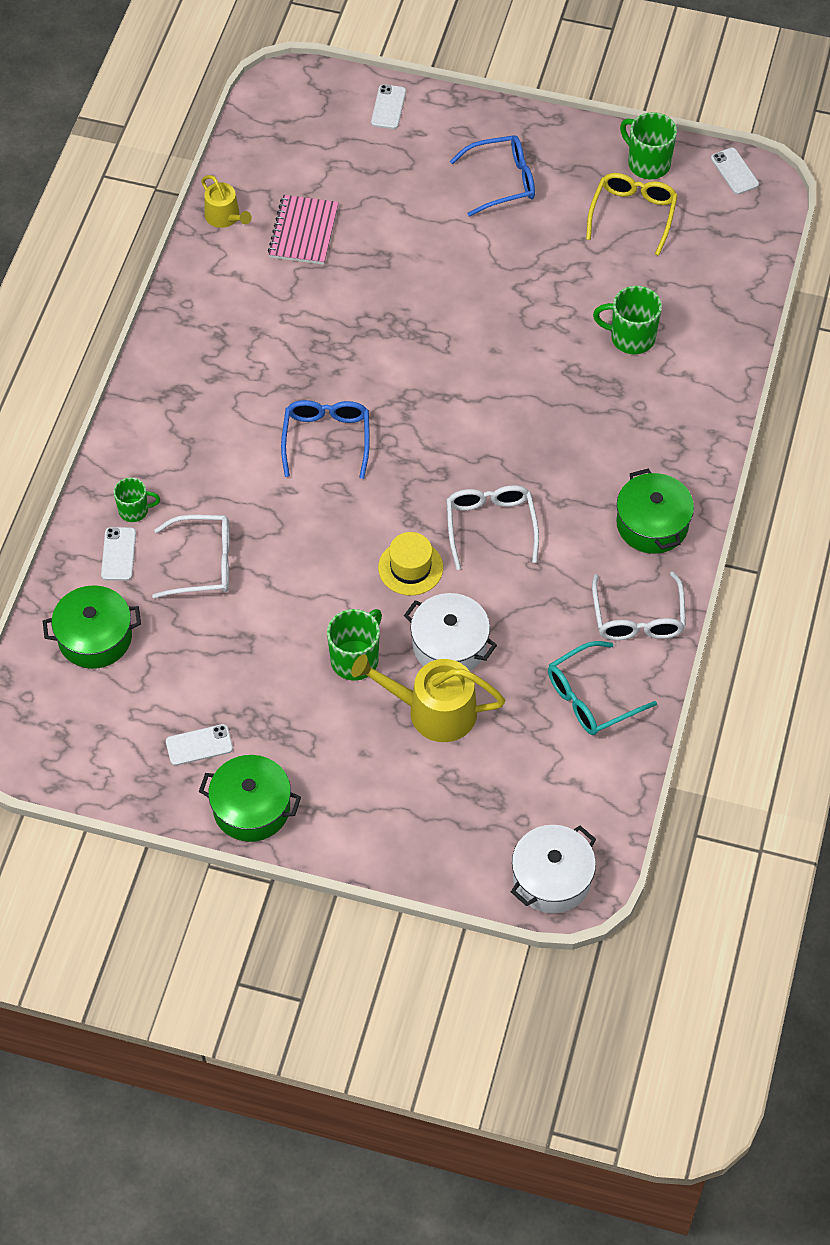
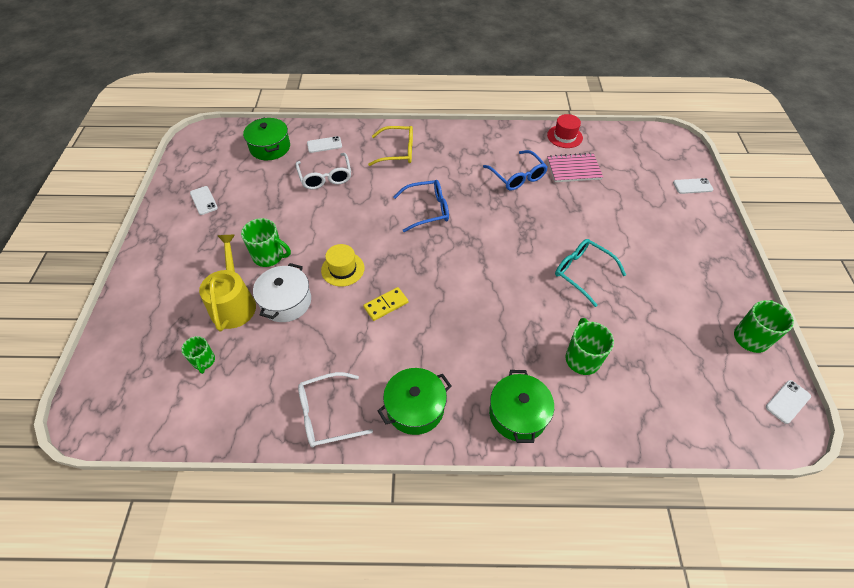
camera: 75 degrees right, 5 degrees down
(134, 510) = (354, 144): green mug -> green mug (204, 361)
(225, 217) = (564, 136): yellow watering can -> red hat
(251, 808) = (161, 231): green pot -> green pot (518, 414)
(490, 526) = (386, 305): white glasses -> yellow domino
(502, 181) = (674, 254): blue glasses -> blue glasses (517, 176)
(552, 878) = (97, 401): white pot -> none
(591, 697) = (252, 396): turquoise glasses -> turquoise glasses (582, 273)
(632, 215) = (696, 337): yellow glasses -> yellow glasses (397, 151)

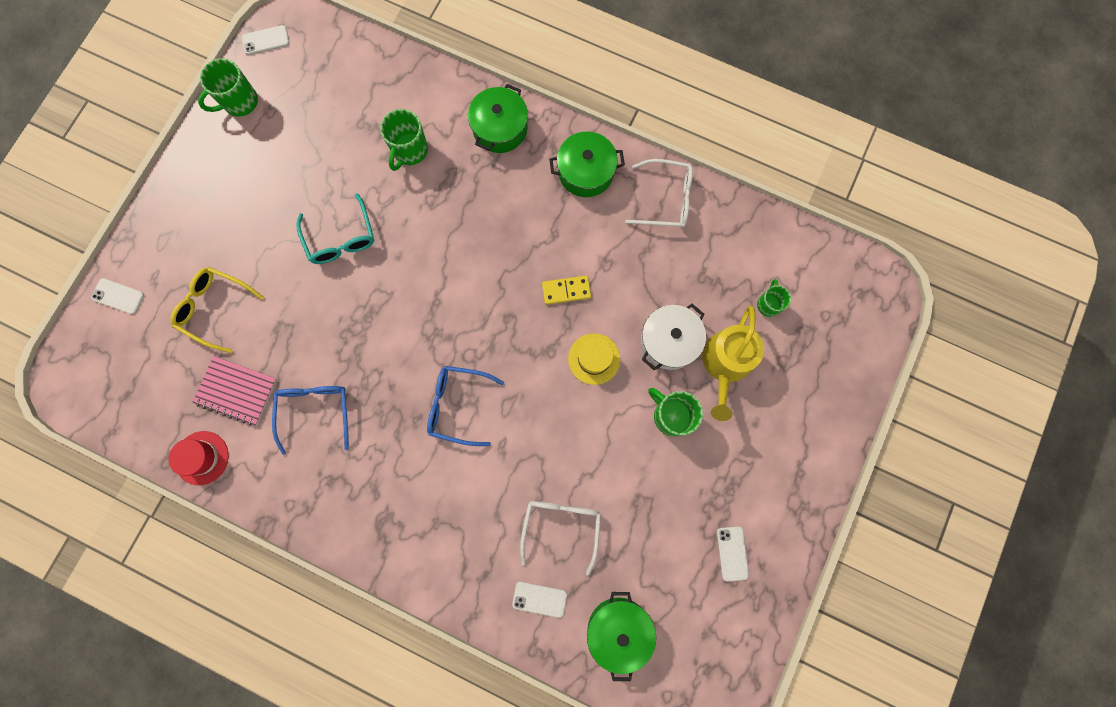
camera: 155 degrees left, 25 degrees up
(397, 151) = (444, 534): yellow glasses -> yellow glasses (215, 308)

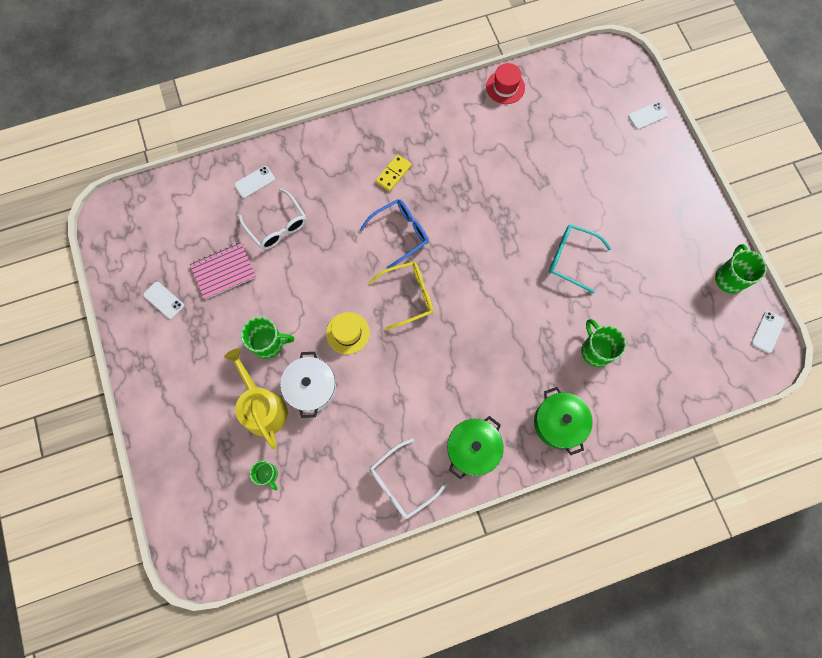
camera: 135 degrees right, 5 degrees down
(215, 308) = (590, 157): yellow glasses -> yellow glasses (408, 296)
(236, 391) = (527, 131): pink notebook -> pink notebook (223, 271)
(315, 411) = (474, 159): blue glasses -> none
(566, 290) = (406, 358): yellow domino -> yellow domino (393, 174)
(618, 629) = (196, 205): green pot -> none

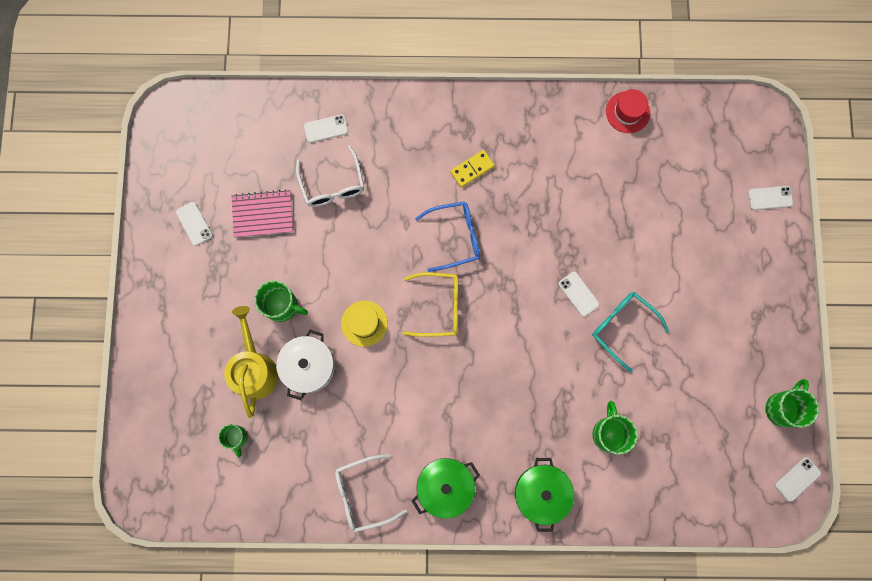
camera: 20 degrees right, 5 degrees up
(523, 244) = (578, 294): none -> white phone

